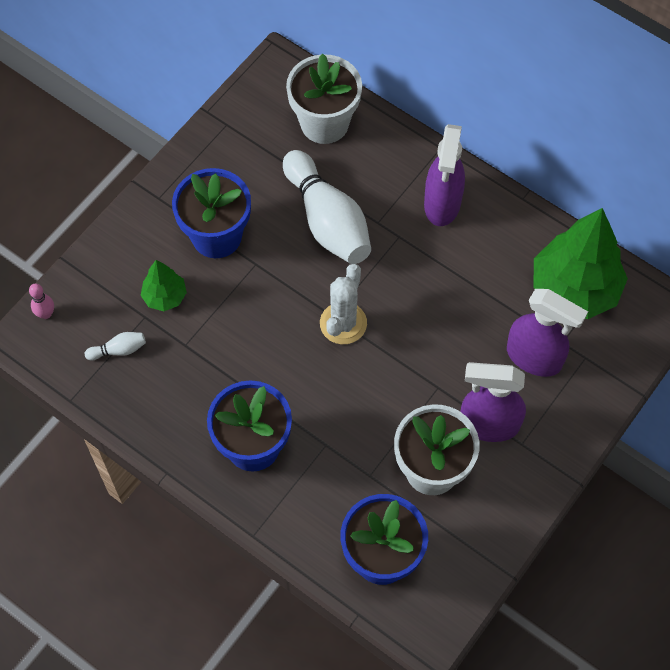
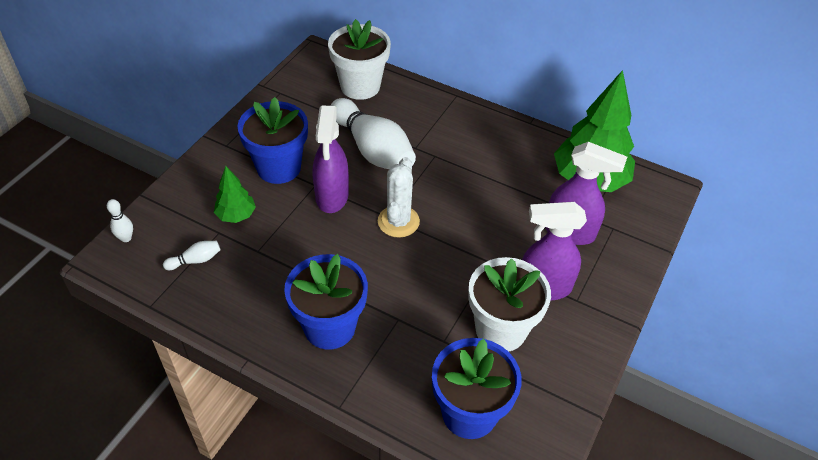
camera: 10 degrees left, 15 degrees down
(46, 314) = (126, 238): pink bowling pin -> white bowling pin
(442, 204) = (466, 131): purple spray bottle -> purple spray bottle (332, 196)

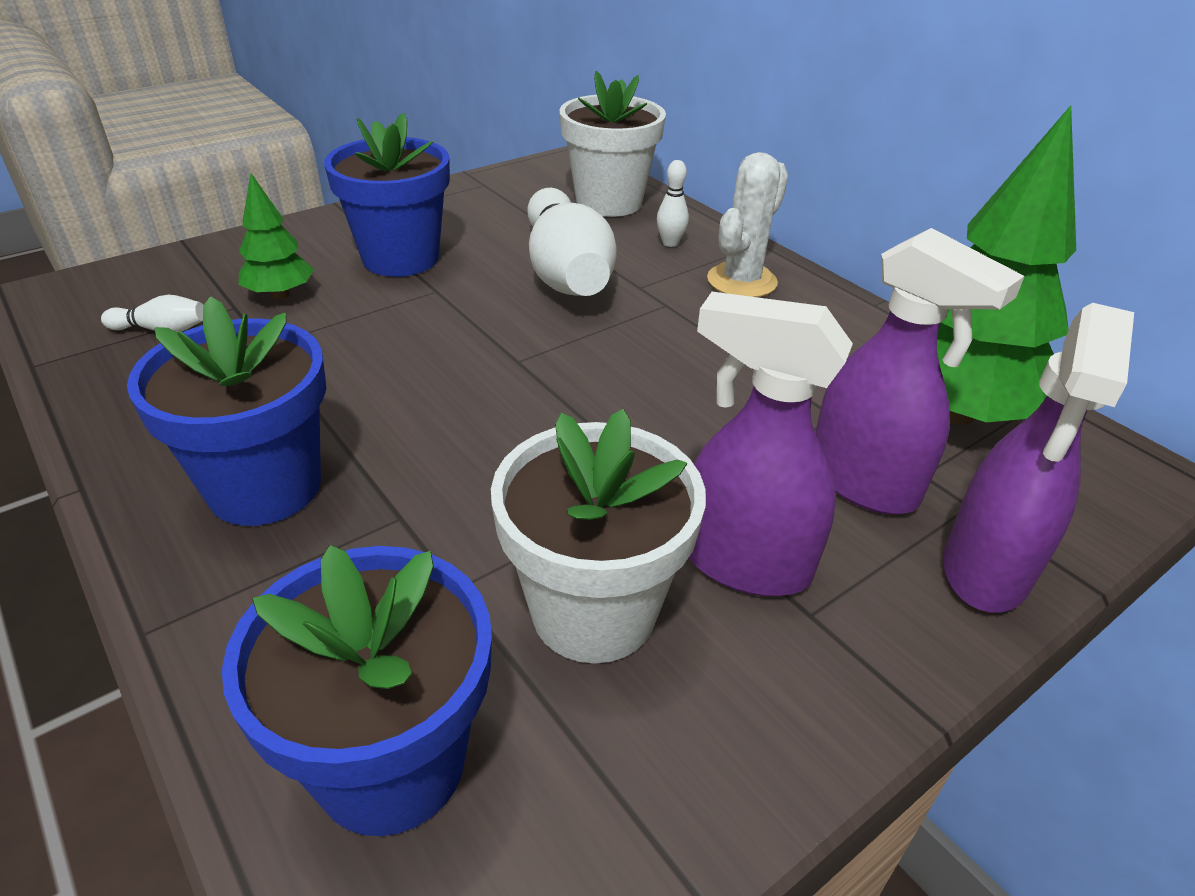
camera: 25 degrees right, 10 degrees down
(126, 238) = (103, 278): white bowling pin -> white bowling pin (670, 243)
(332, 196) = (447, 310): purple spray bottle -> purple spray bottle (985, 570)
(398, 221) = (529, 371): white cactus -> white cactus (741, 281)

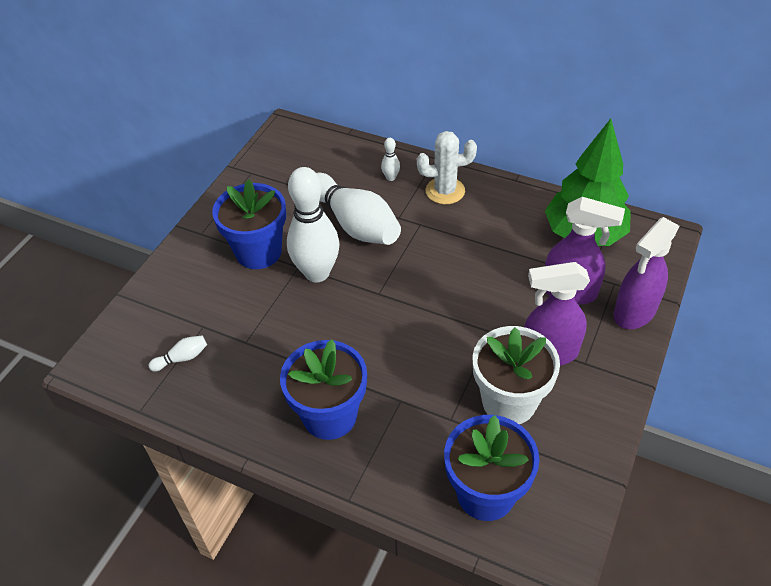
camera: 25 degrees left, 10 degrees up
(280, 294) = (219, 306): green tree -> none
(453, 306) = (317, 273): none -> white bowling pin
(609, 202) = (334, 158): white flower pot -> none
(741, 281) = (445, 191): white cactus -> white cactus turned 75 degrees clockwise
(985, 570) = (634, 312): purple spray bottle -> purple spray bottle turned 45 degrees clockwise

